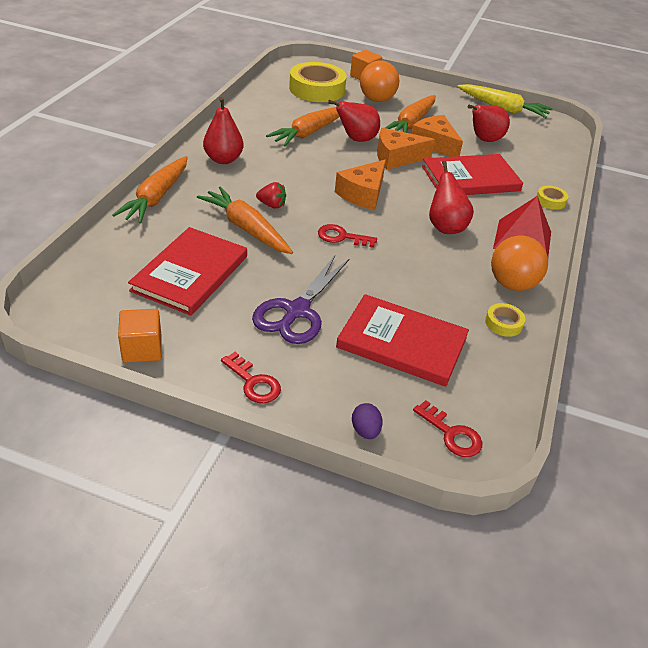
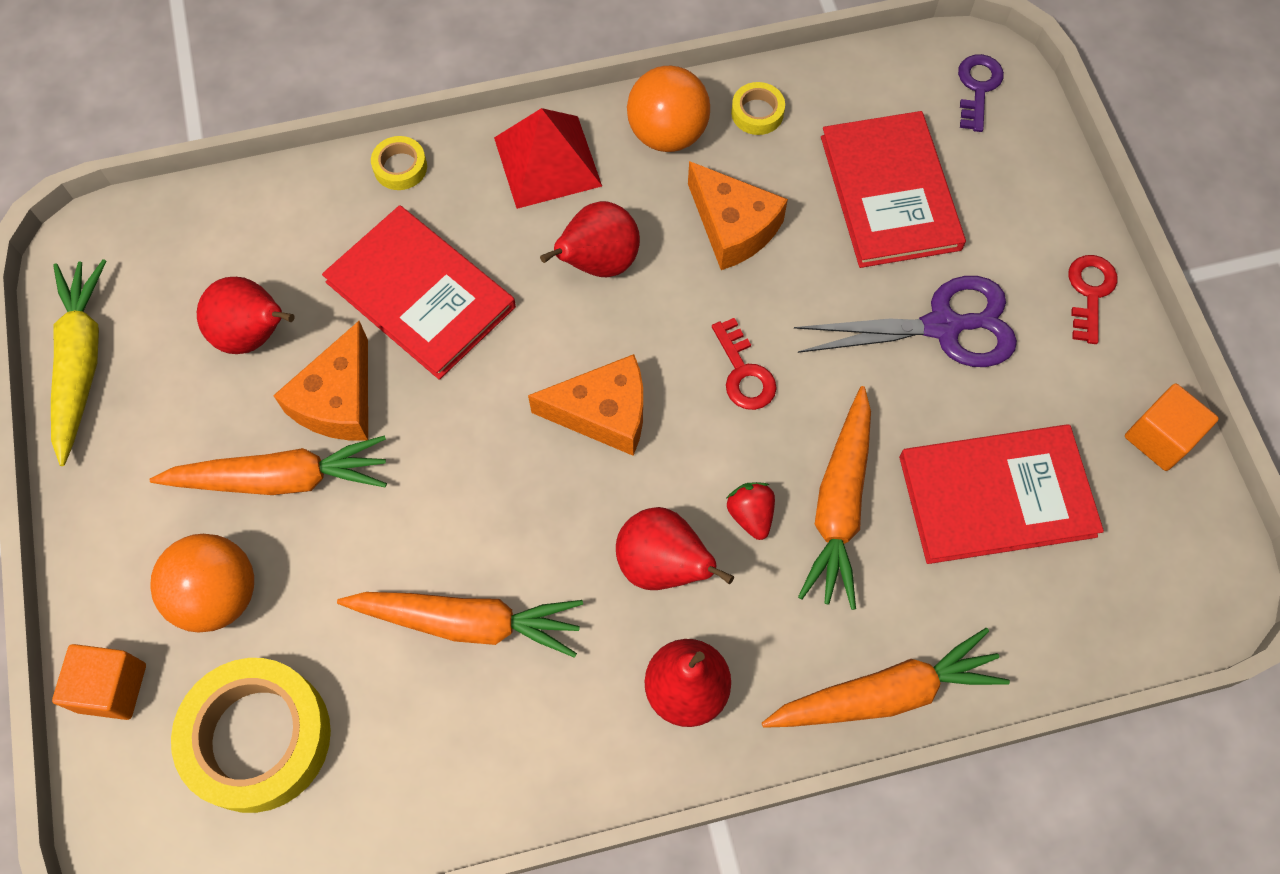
camera: 120 degrees left, 25 degrees up
(356, 139) = (426, 529): red pear -> red pear (662, 565)
(365, 431) = (1047, 158): purple egg -> none
(396, 157) = (439, 431): orange cheese -> orange cheese (733, 227)
(451, 434) = (977, 88): red key -> purple key

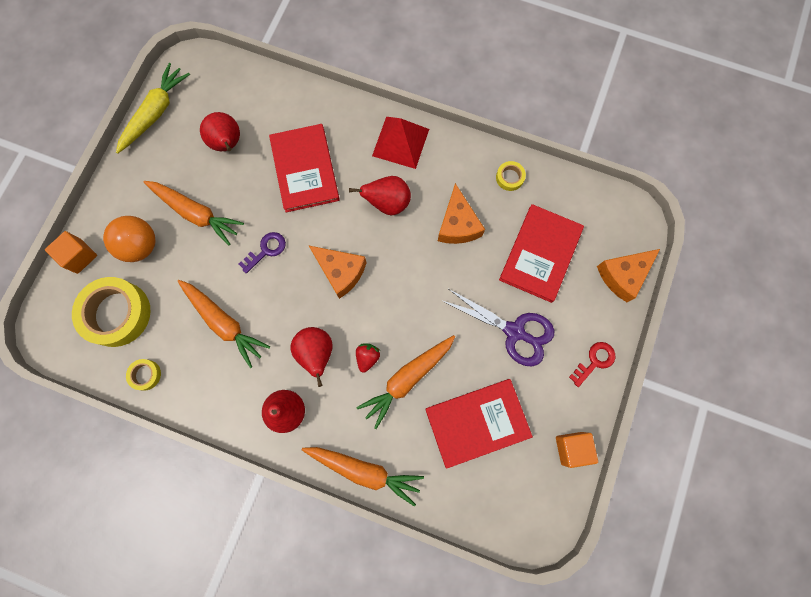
camera: 35 degrees right, 10 degrees up
(338, 400) = (240, 194): orange cheese -> orange cheese (623, 275)
(400, 167) = (337, 105): yellow tape -> yellow tape (145, 375)
(667, 134) = (462, 162): orange ball -> none
(744, 373) = (412, 294): red key -> none
(977, 88) = (622, 230): purple key -> purple key (266, 250)
(996, 496) = (477, 422): red book -> red book turned 45 degrees counterclockwise

